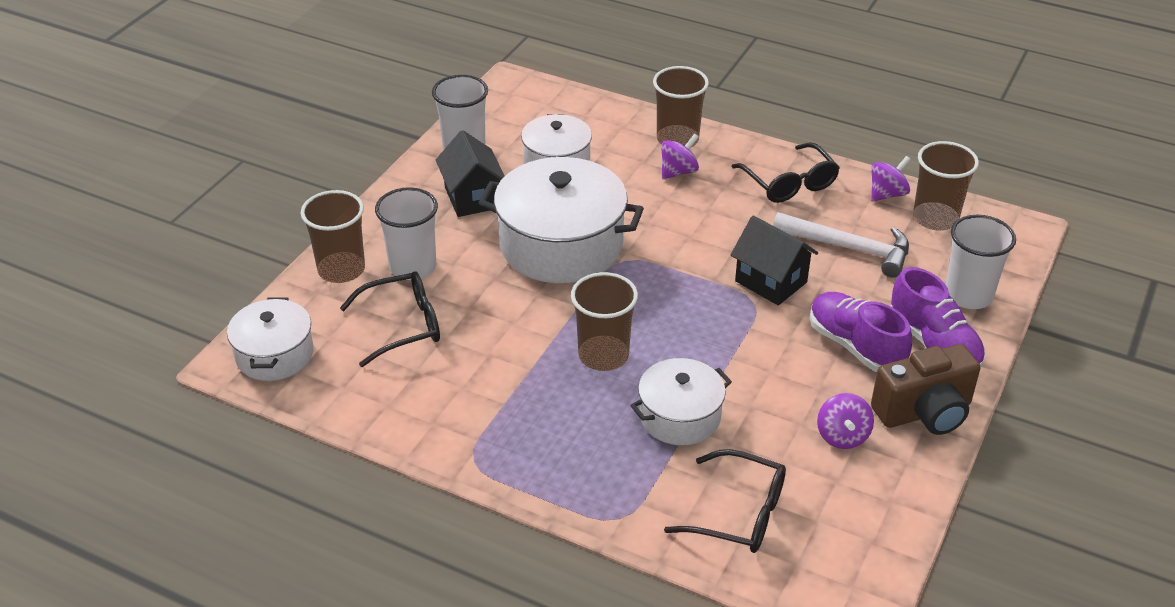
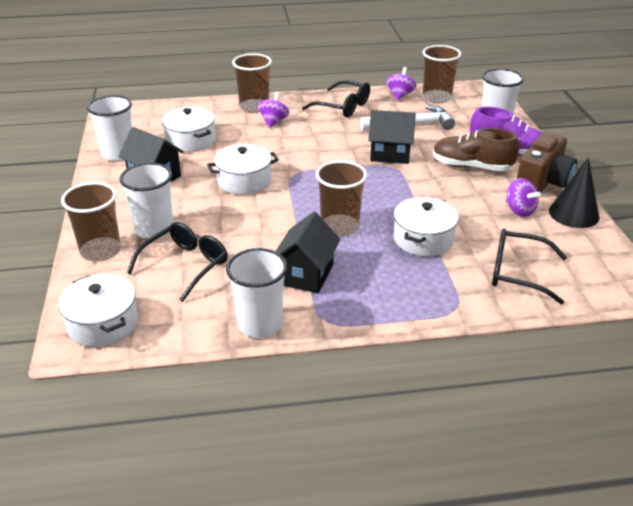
camera: 35 degrees left, 5 degrees down
(408, 429) = (260, 324): none -> white cup
(507, 397) = (306, 275): none -> black house
(561, 245) = (244, 181): white pot -> white pot, size x0.58
(739, 514) = (517, 273): black glasses -> black glasses turned 150 degrees counterclockwise
(855, 346) = (471, 166): purple shoe -> brown shoe
(909, 475) = (574, 214): none -> black cone

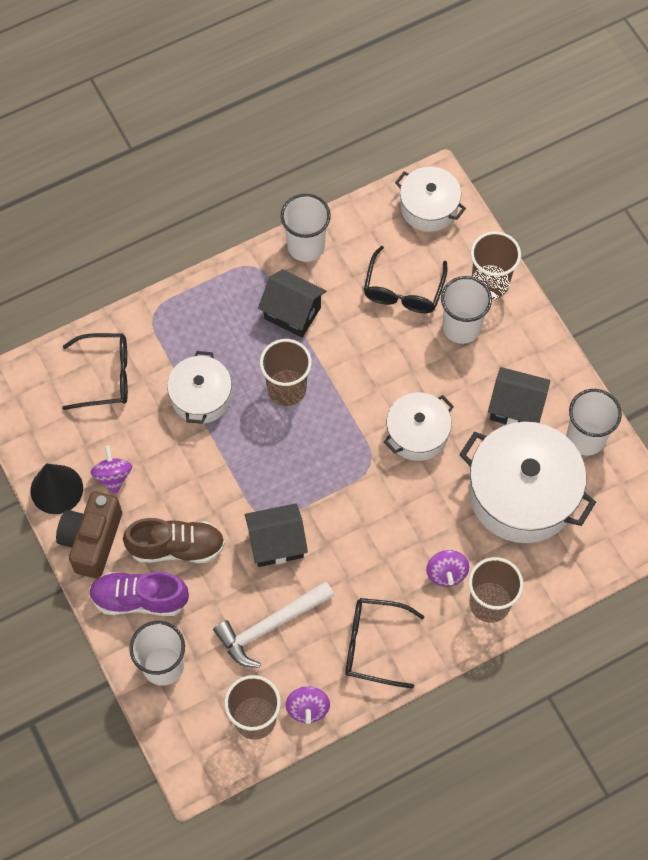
camera: 160 degrees right, 30 degrees up
(190, 140) = (522, 494): white pot -> white pot, size x1.74
(306, 275) = (292, 313): black house -> black house turned 60 degrees counterclockwise
(519, 210) = (113, 476): purple spinning top -> purple spinning top turned 45 degrees clockwise

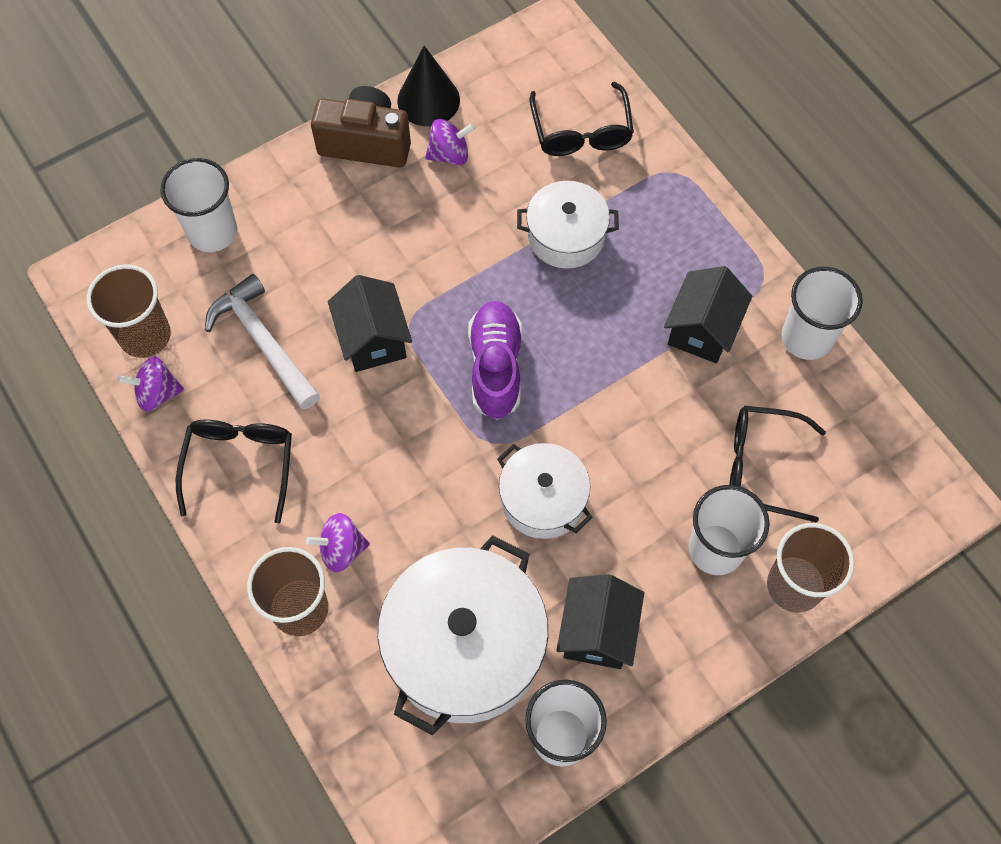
camera: 85 degrees right, 0 degrees up
(139, 599) = (294, 199): purple shoe -> purple shoe (495, 367)
(176, 547) = (362, 230): brown shoe -> none
(287, 389) = (589, 332): brown cup -> none
(429, 207) = (903, 493): white pot -> none

